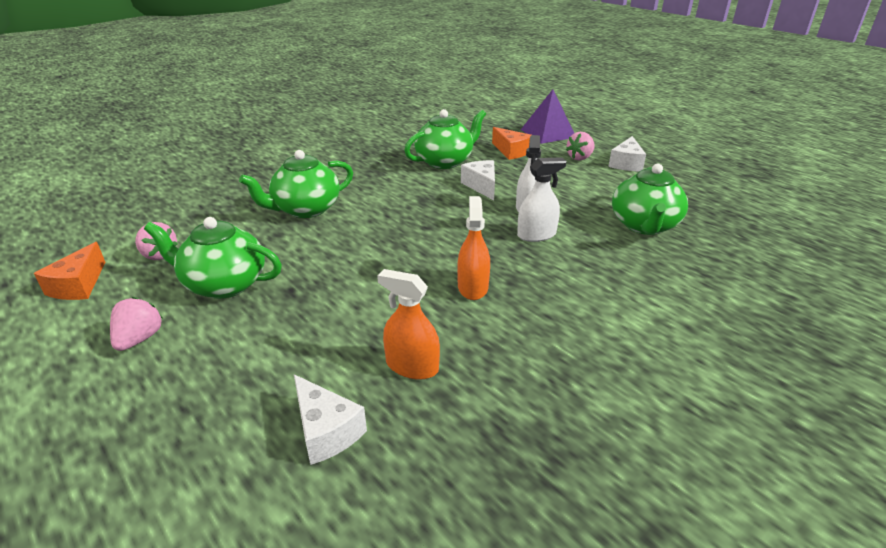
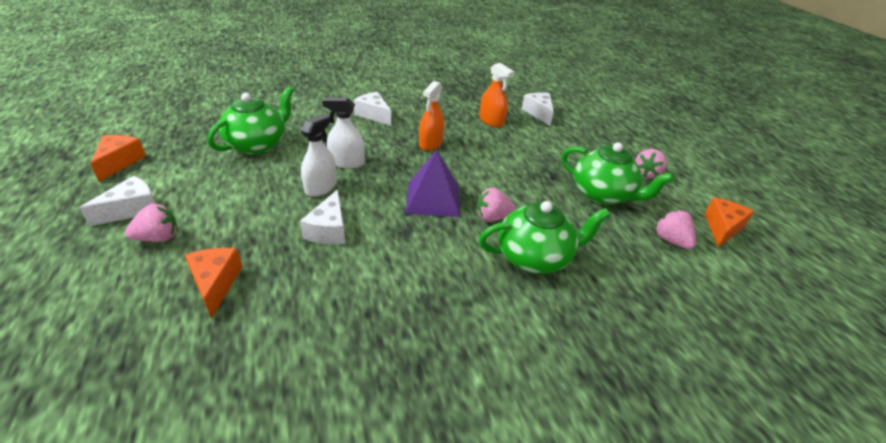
camera: 160 degrees left, 5 degrees up
(352, 227) = (492, 217): none -> pink strawberry
(445, 161) = (324, 293): green teapot -> none
(548, 133) = (94, 314): purple pyramid -> purple pyramid (433, 199)
(594, 308) = (373, 115): none -> white cheese
(706, 182) = (119, 162): none -> orange cheese

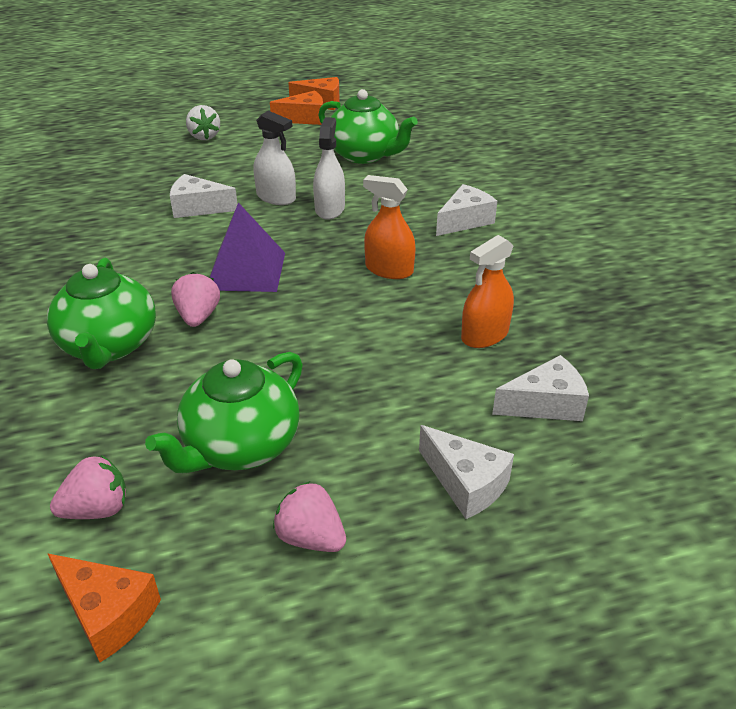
camera: 95 degrees right, 0 degrees up
(132, 209) = (246, 120): white cheese -> white cheese (466, 483)
(158, 238) = (204, 136): pink strawberry -> white strawberry
(215, 284) = (138, 166): orange cheese -> orange cheese (304, 118)

